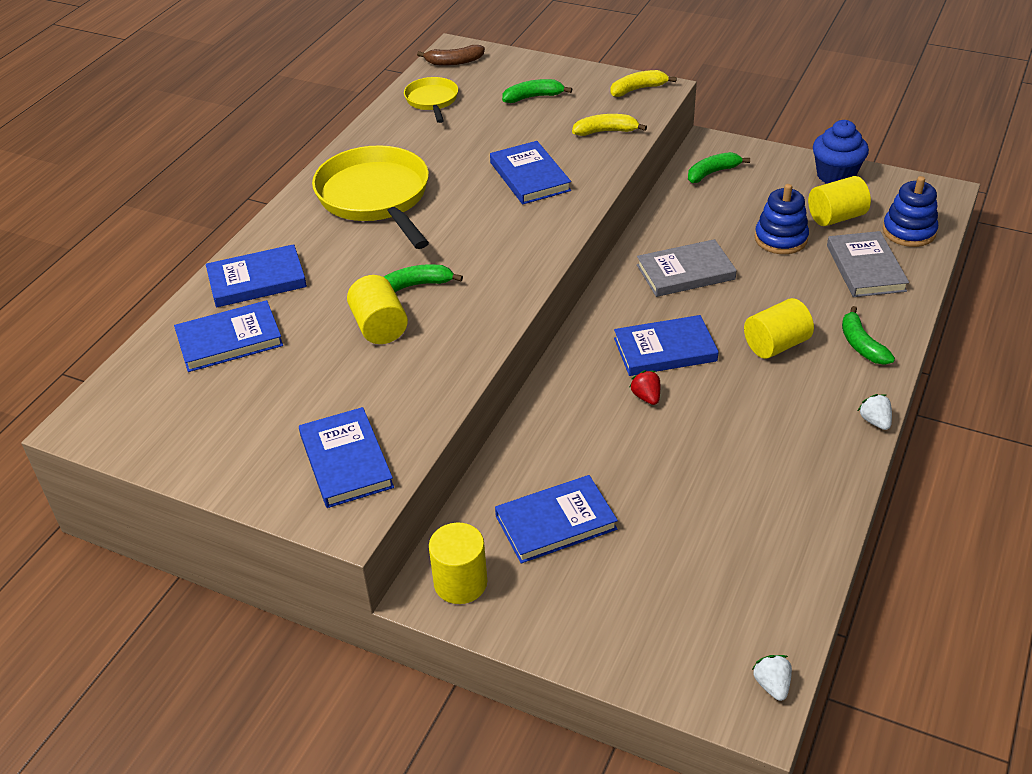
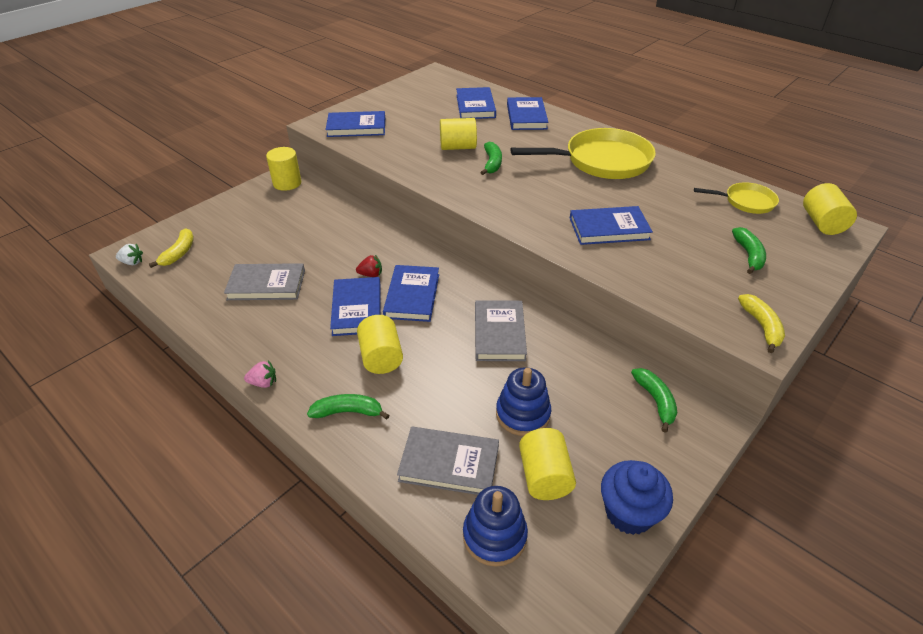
camera: 105 degrees right, 0 degrees up
(454, 62) = (822, 223): brown banana -> yellow cylinder
(555, 522) = (299, 217): blue book -> blue book (357, 309)
(605, 131) = (675, 285): yellow banana -> yellow banana (179, 253)
(724, 491) = (266, 285): none -> grey book
(875, 421) = (263, 383): white strawberry -> pink strawberry

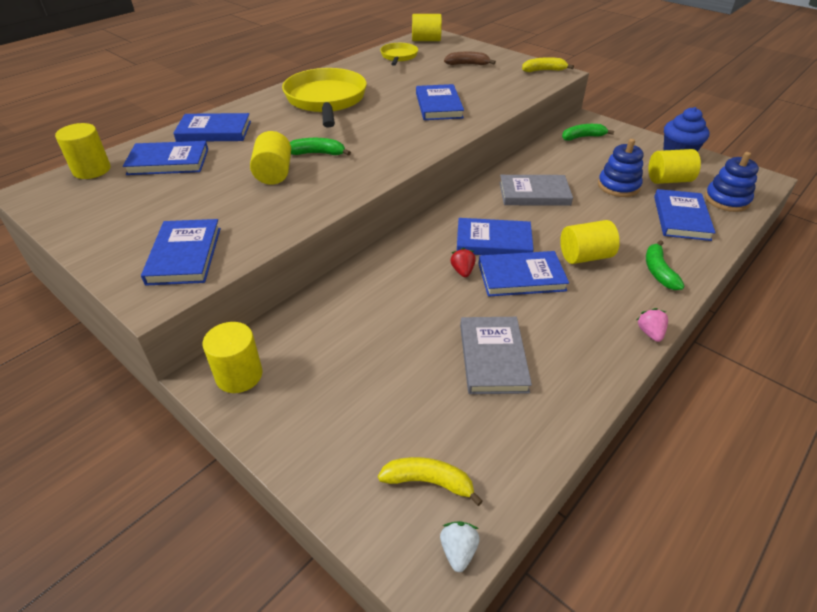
camera: 90 degrees left, 0 degrees up
(449, 463) = (681, 218): grey book -> blue book
(463, 84) = (92, 170): none -> yellow cylinder
(748, 255) = (467, 64): green banana -> brown banana

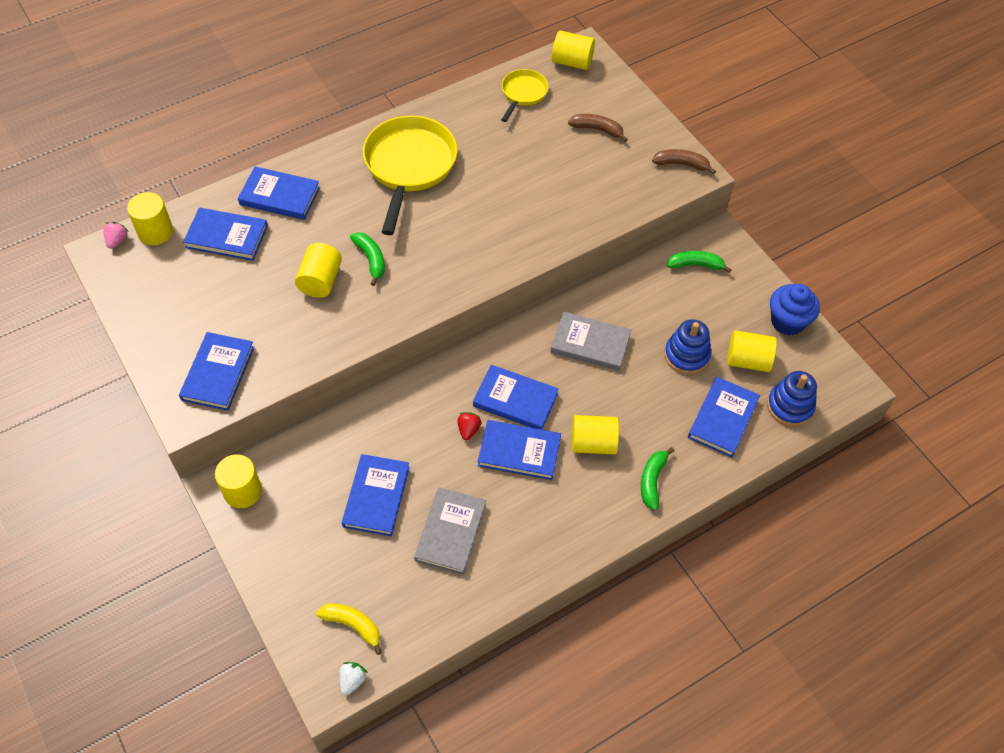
camera: 15 degrees right, 15 degrees up
(317, 153) = (371, 259): green banana -> green banana turned 45 degrees clockwise
(438, 105) = (526, 206): blue book -> blue book (376, 496)
(543, 70) = (681, 164): yellow banana -> brown banana
(650, 333) = (599, 546): pink strawberry -> pink strawberry (117, 241)

